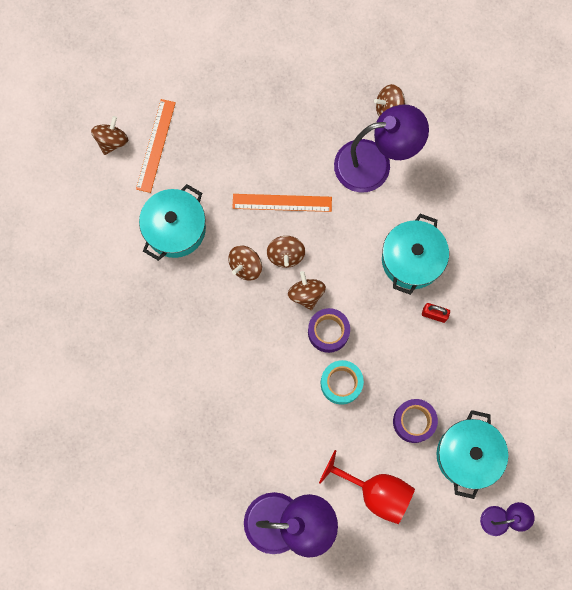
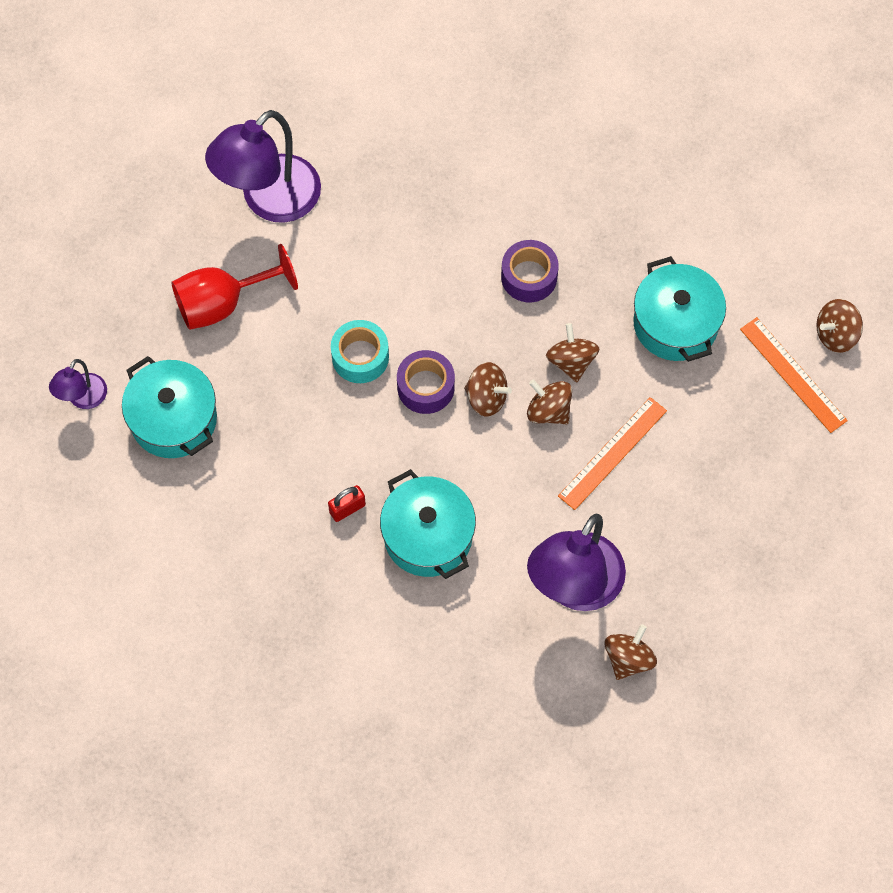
camera: 130 degrees right, 10 degrees down
(112, 141) = (836, 334): brown spinning top -> brown spinning top turned 90 degrees clockwise
(413, 421) = (256, 395): purple tape -> purple tape (529, 277)

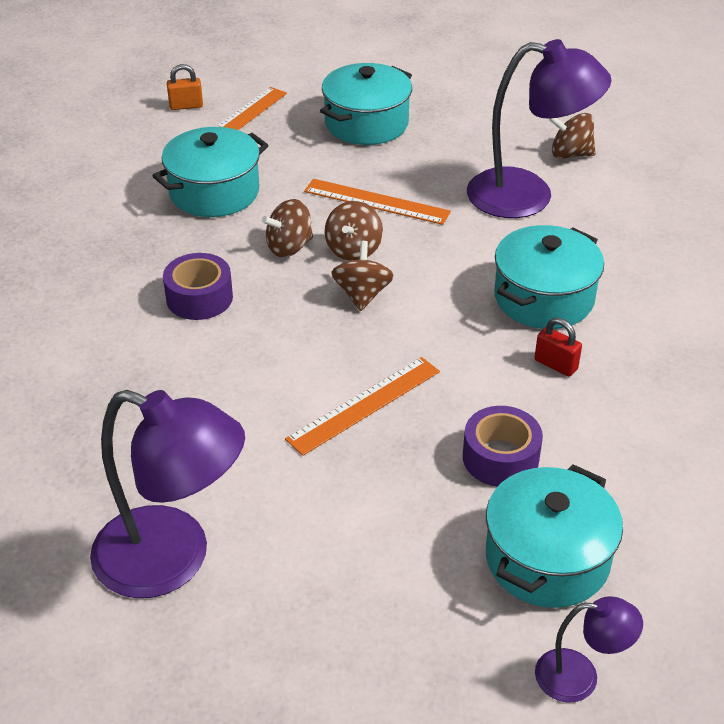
camera: 110 degrees left, 25 degrees down
(223, 303) = (352, 561): red goblet -> none
(360, 357) = (364, 405): turquoise tape -> orange ruler
(425, 387) = (374, 342): purple tape -> purple tape (500, 458)
(748, 489) = (366, 123): none -> turquoise pot
(836, 334) = (186, 106): brown spinning top -> orange padlock

